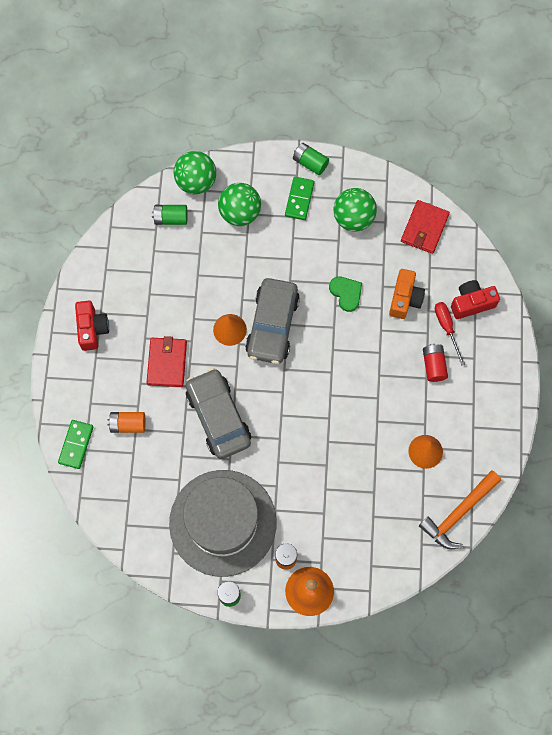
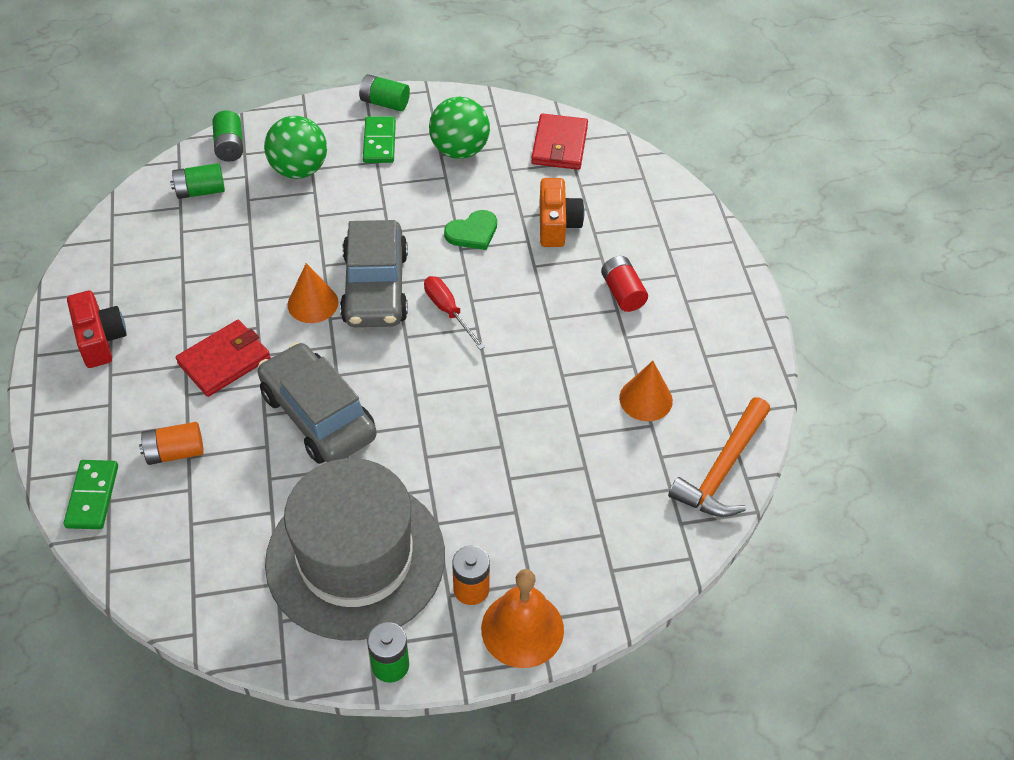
camera: 15 degrees left, 20 degrees down
(167, 363) = (224, 361): red wallet -> red wallet turned 60 degrees clockwise
(196, 182) = (230, 146): green ball -> green battery
(346, 293) = (472, 232): green heart -> green heart turned 105 degrees clockwise
(446, 328) = (626, 247): red screwdriver -> red screwdriver (448, 311)
(471, 303) = (651, 214): red camera -> none

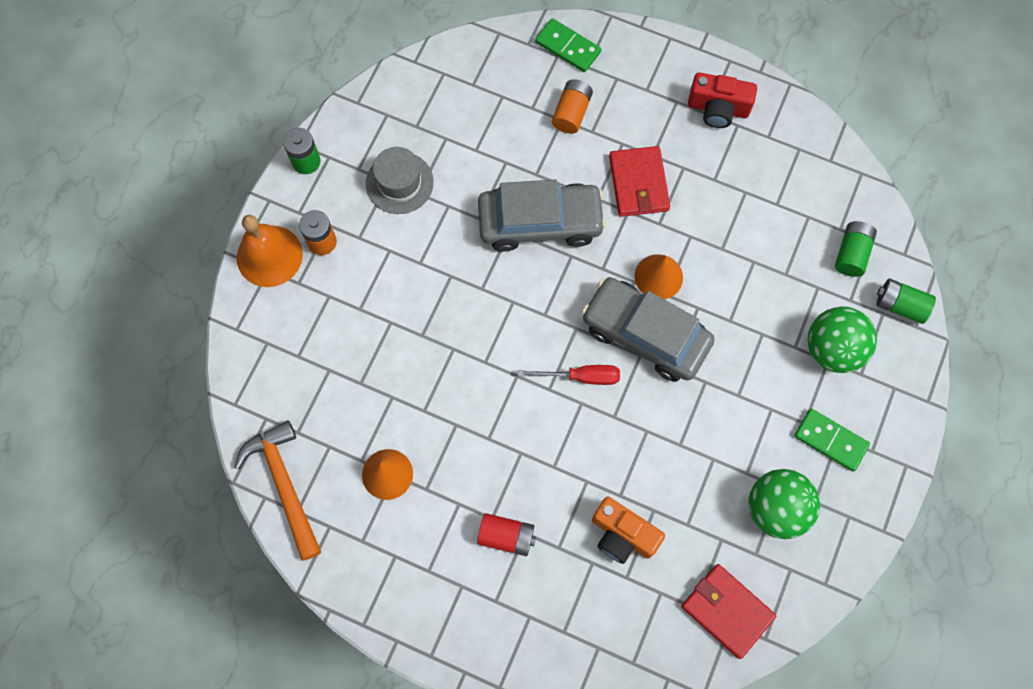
camera: 125 degrees right, 20 degrees up
(355, 558) = (399, 183): grey hat -> grey hat, size x0.47
(384, 103) = (887, 478): green battery -> none
(472, 232) = (660, 453): green heart -> none

